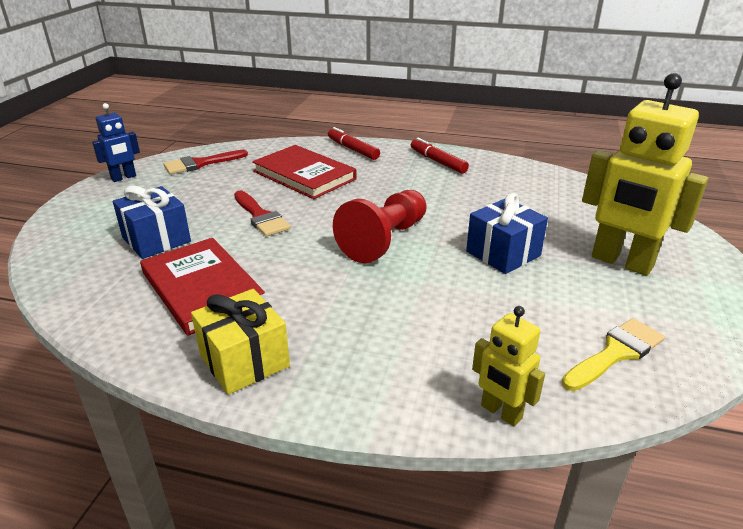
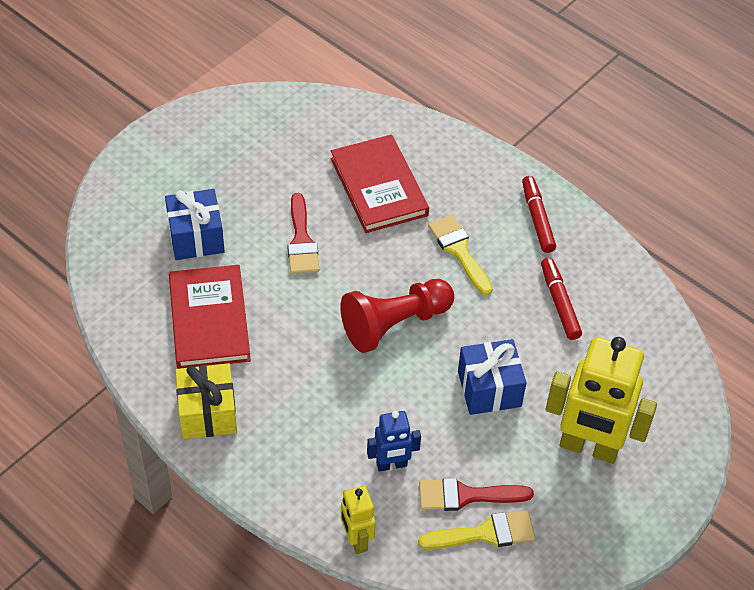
camera: 25 degrees right, 20 degrees up
(124, 178) = (200, 119): blue robot -> blue robot (391, 465)
(200, 163) = (284, 121): red brush -> red brush (466, 495)
(353, 149) = (459, 156): red marker -> red marker (559, 303)
(397, 189) = (459, 251): none -> yellow brush
(621, 262) = (588, 447): yellow robot -> yellow robot turned 45 degrees counterclockwise

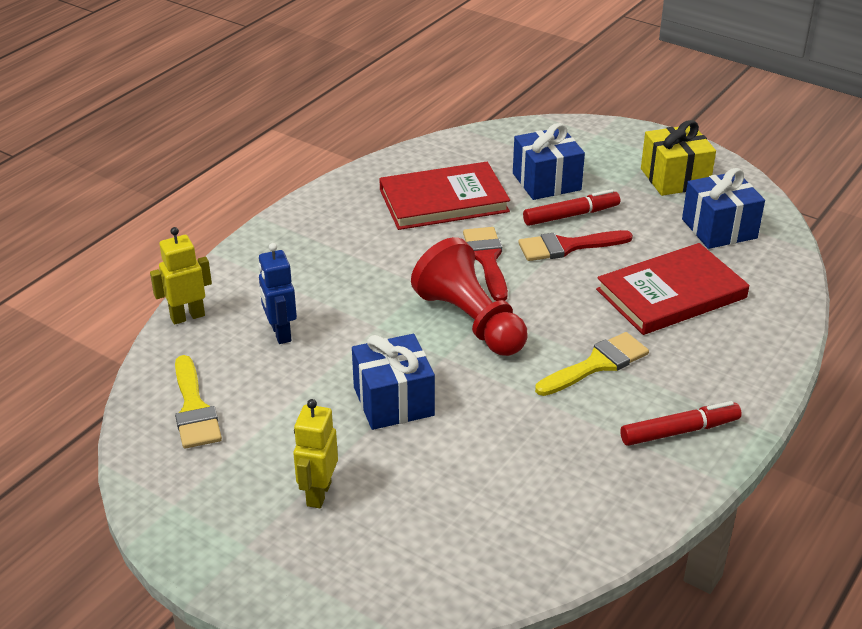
camera: 85 degrees right, 15 degrees down
(208, 413) = (331, 212): yellow gift -> yellow gift (675, 178)
(296, 136) = (719, 229): none -> blue gift
(466, 495) = (243, 391): red brush -> red brush (487, 259)
(559, 303) = (543, 458): red marker -> red marker (571, 215)
(588, 447) = (318, 494): yellow robot -> yellow robot, size x0.52

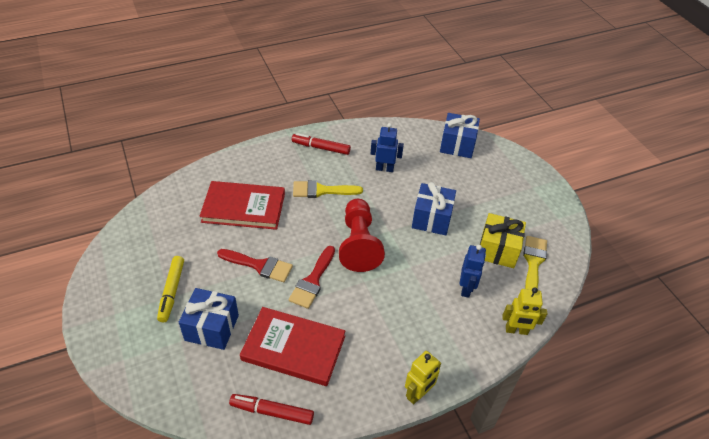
camera: 150 degrees left, 10 degrees up
(318, 494) = (492, 193): yellow robot -> yellow robot (418, 394)
(538, 447) = (384, 168): none -> blue robot
(571, 215) = (230, 288): red marker -> red marker (272, 411)
(628, 188) = (171, 291): none -> yellow marker
(675, 178) = (134, 284): yellow gift -> yellow gift (498, 250)
(719, 229) = (165, 233): blue gift -> blue gift (457, 145)

